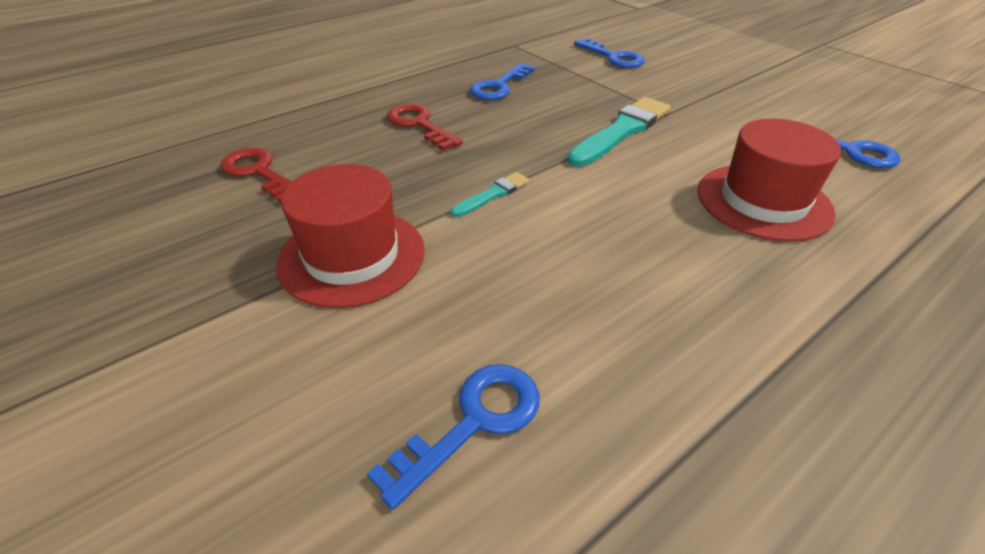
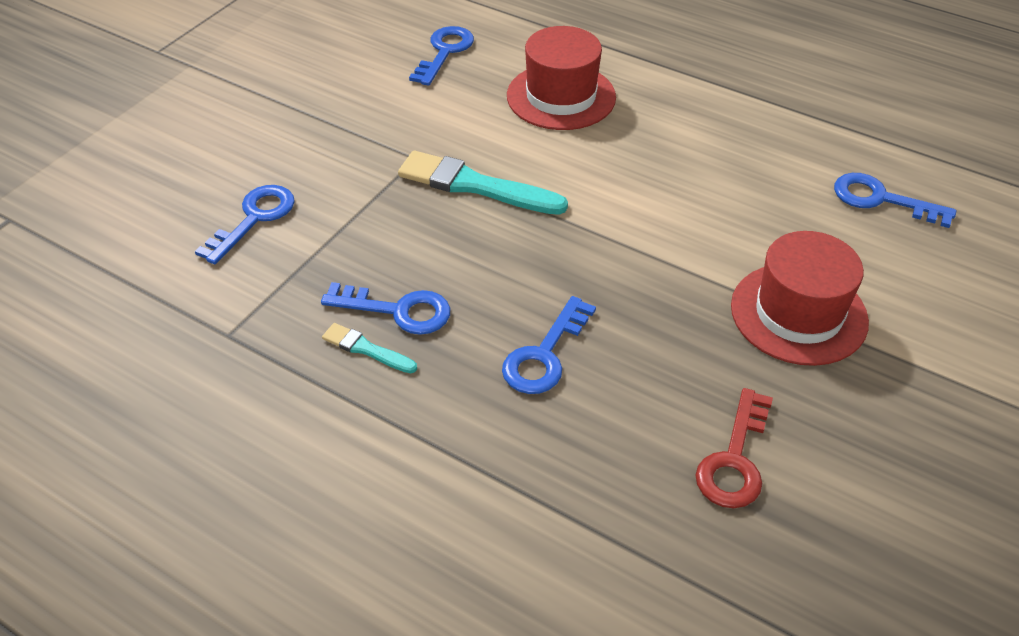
camera: 110 degrees left, 5 degrees up
(419, 125) = (545, 354): red key -> blue key
(493, 194) = (650, 251): turquoise brush -> turquoise brush (366, 349)

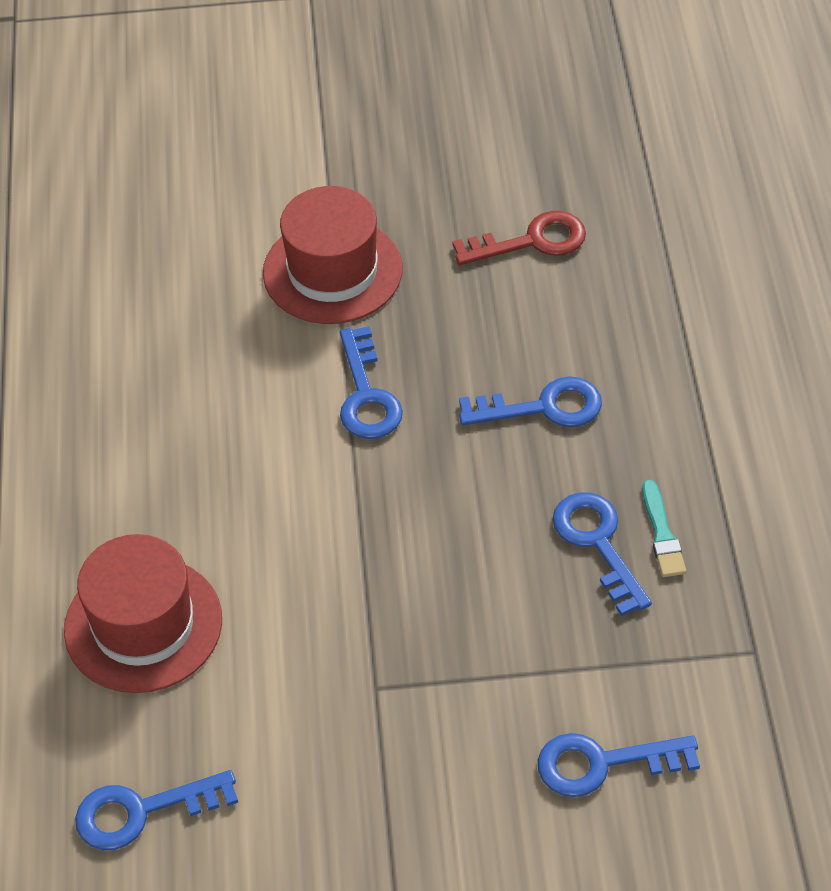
camera: 125 degrees left, 5 degrees up
(475, 185) = (372, 602): turquoise brush -> none
(882, 200) = (114, 278): blue key -> blue key (366, 394)

